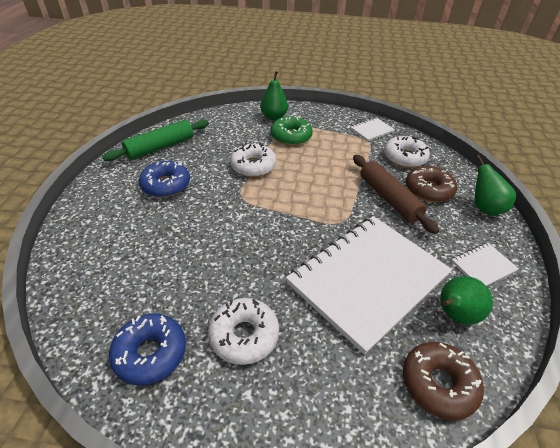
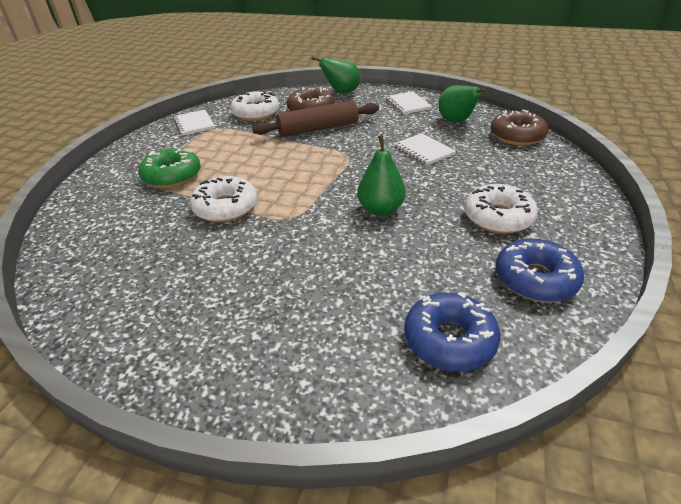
camera: 80 degrees left, 5 degrees down
(160, 147) = (118, 307): green rolling pin -> none
(166, 185) = (237, 291): blue donut -> blue donut (449, 340)
(274, 117) = (110, 187): green pear -> green pear (381, 209)
(367, 279) = (424, 150): white notebook -> white notebook, size x0.40

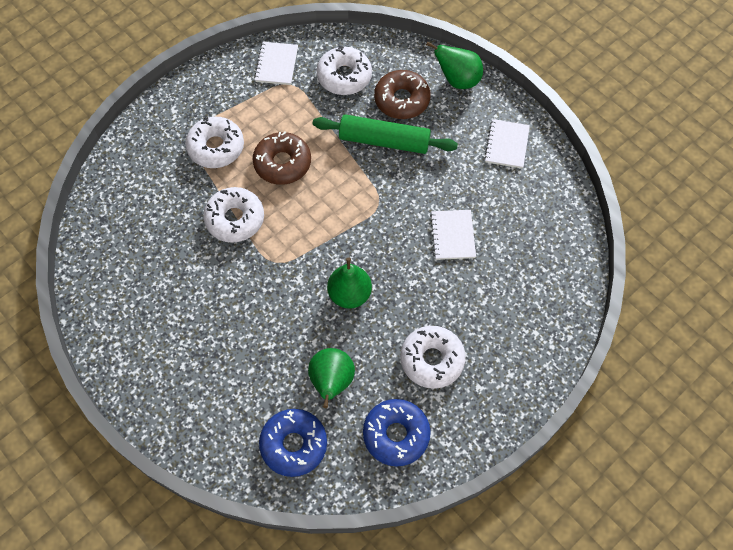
camera: 30 degrees right, 25 degrees up
(172, 176) = (216, 147): green donut -> white donut
(318, 129) = (384, 141): brown rolling pin -> green rolling pin
(456, 121) = (526, 206): green pear -> green pear (331, 382)
(517, 136) = (561, 265): brown donut -> brown donut (282, 163)

